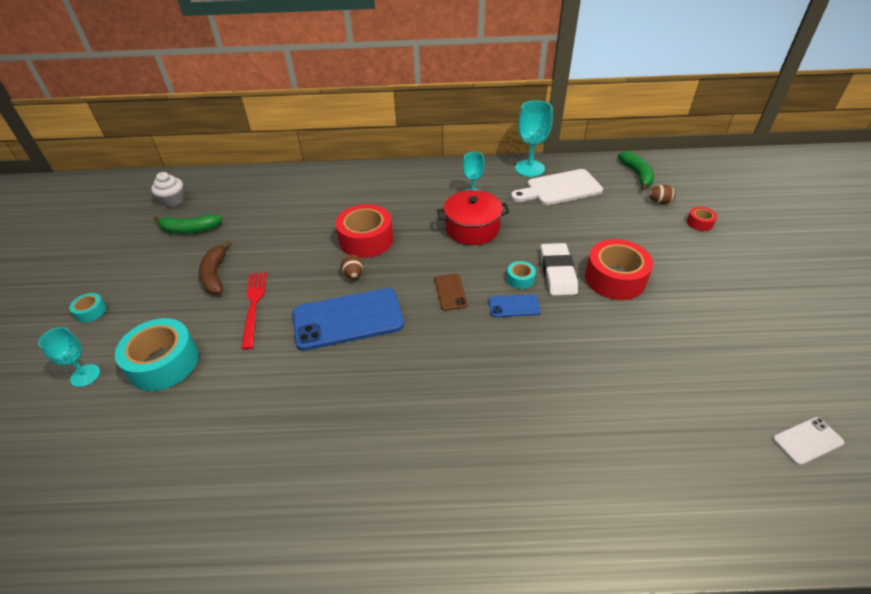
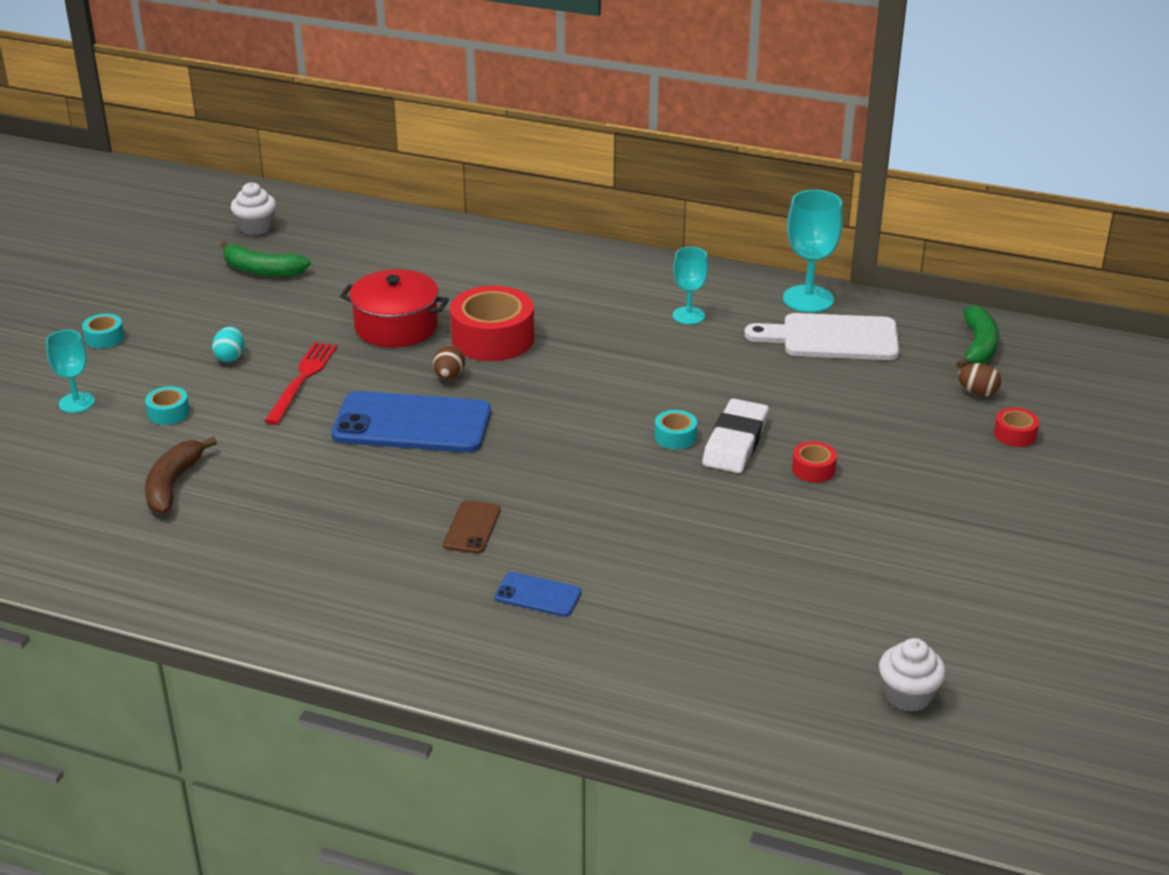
camera: 20 degrees right, 10 degrees down
(164, 363) = (168, 413): turquoise tape -> turquoise tape, size x0.47
(194, 301) = (230, 357): none -> turquoise egg
(215, 275) = (271, 333): brown banana -> brown banana (173, 485)
(450, 292) = (566, 427): brown phone -> brown phone (472, 527)
(472, 228) = (654, 359): red pot -> red pot (396, 326)
(514, 306) = (641, 464): blue phone -> blue phone (538, 595)
(615, 278) = (813, 469): red tape -> red tape, size x0.47
(807, 441) = (908, 695): white phone -> white cupcake

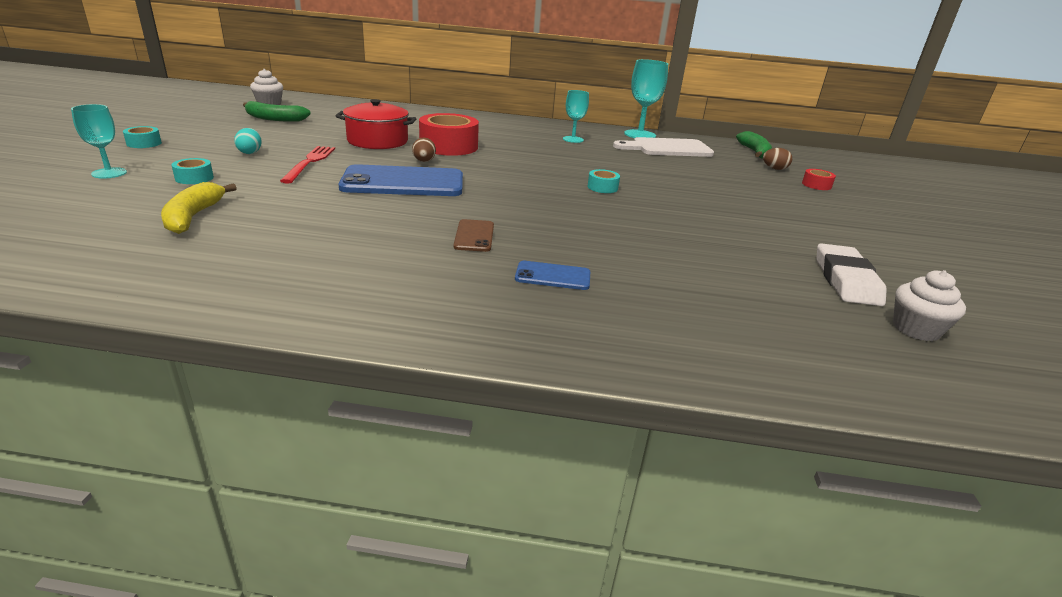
camera: 15 degrees left, 5 degrees down
(173, 485) = (193, 217): brown banana -> yellow banana
(735, 442) = (645, 189): white eraser -> white eraser (846, 280)
(813, 469) = (709, 201): red tape -> none

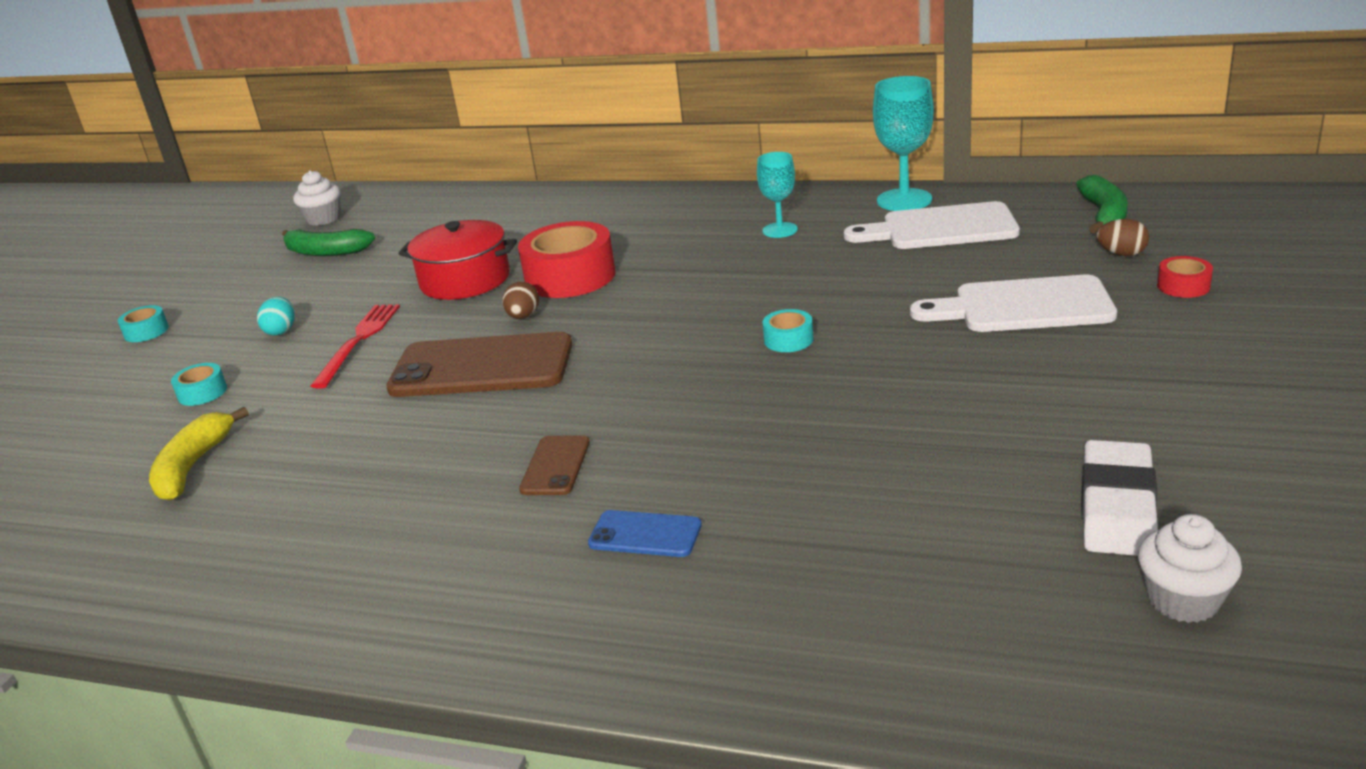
camera: 15 degrees right, 0 degrees up
(109, 173) = (99, 396): turquoise goblet -> none
(403, 182) = (482, 367): blue phone -> brown phone
(734, 185) = (1023, 307): none -> white cutting board

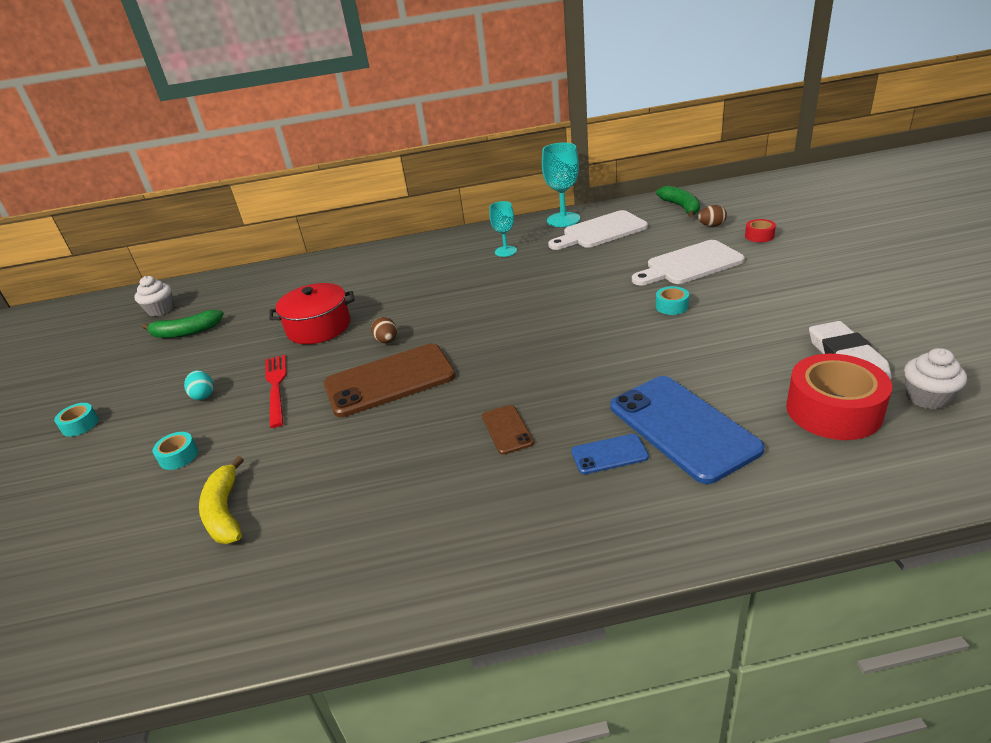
camera: 25 degrees left, 5 degrees up
(570, 277) = (394, 308): red tape -> red tape (833, 410)
(772, 530) = (682, 427): none -> blue phone
(788, 340) = (577, 314): turquoise tape -> turquoise tape (671, 306)

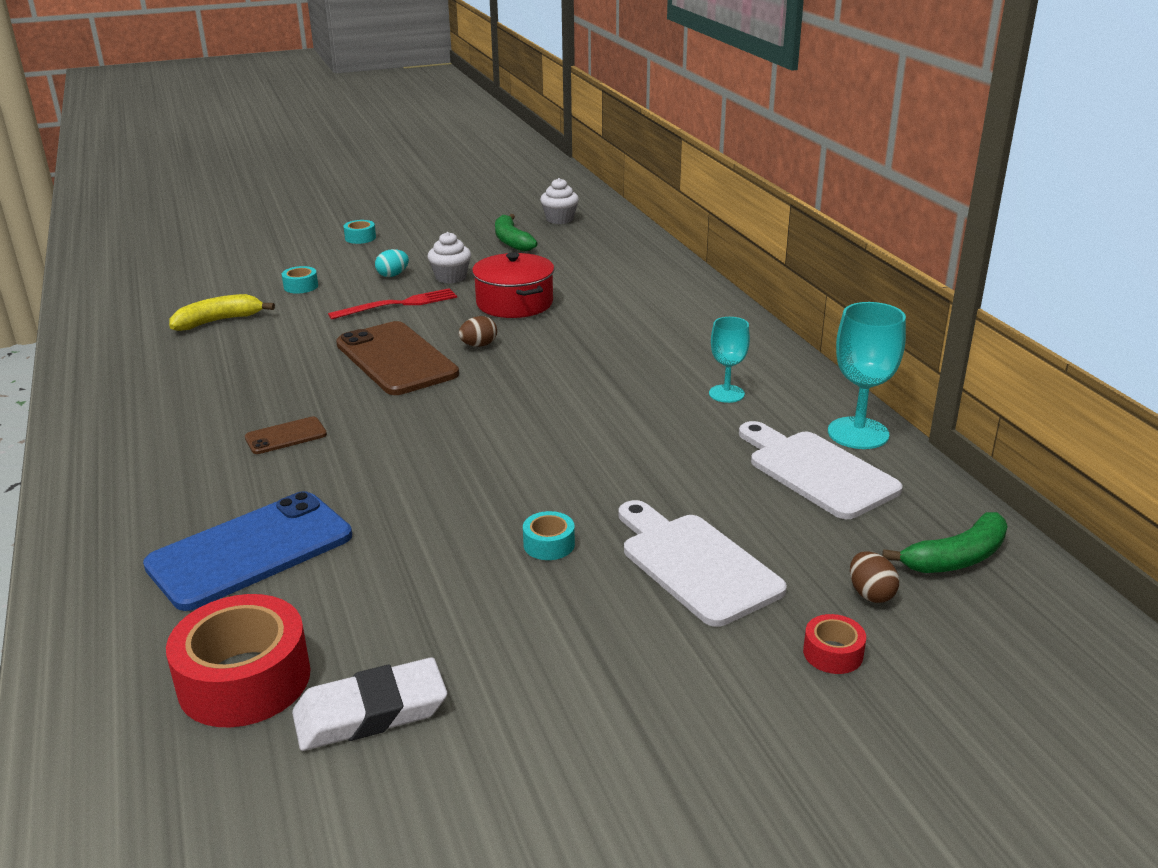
camera: 75 degrees right, 5 degrees down
(609, 454) = (220, 501): blue phone -> none
(927, 397) = (245, 784): white cupcake -> white cupcake (451, 277)

